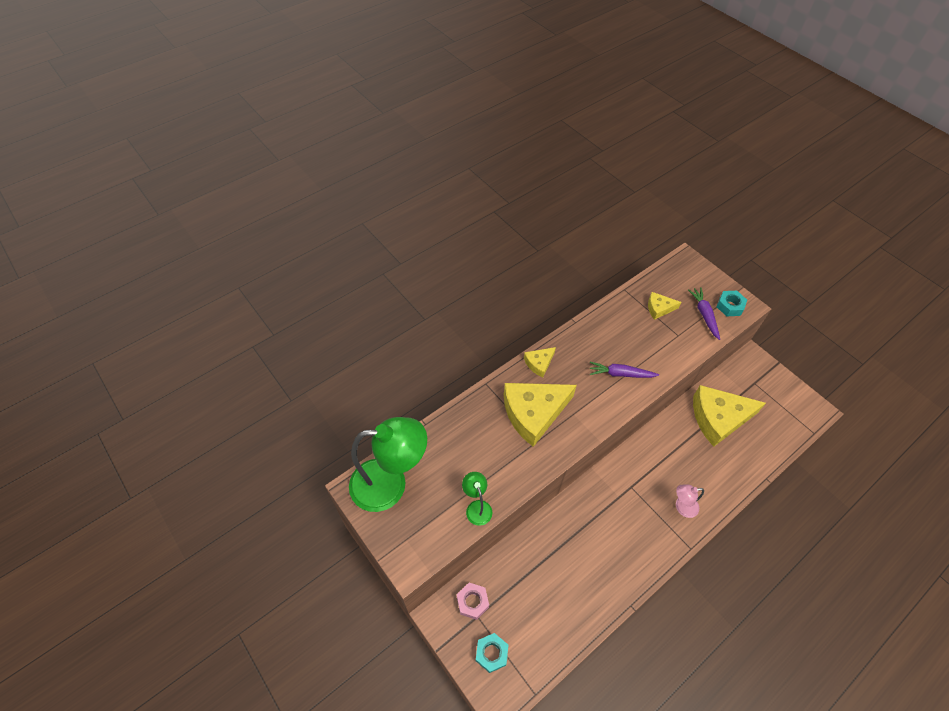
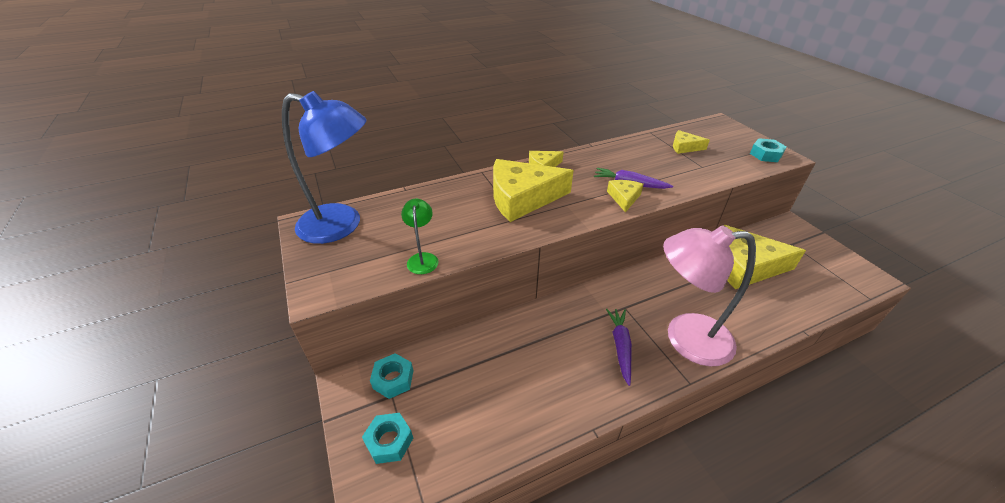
camera: 15 degrees right, 15 degrees down
(390, 484) = (342, 225): green lamp -> blue lamp
(472, 602) = (393, 379): pink nut -> turquoise nut
(620, 394) = (624, 198): none -> yellow cheese
(682, 507) = (685, 338): pink lamp -> pink lamp, size x2.20
(704, 315) = (735, 157): purple carrot -> purple carrot (620, 346)

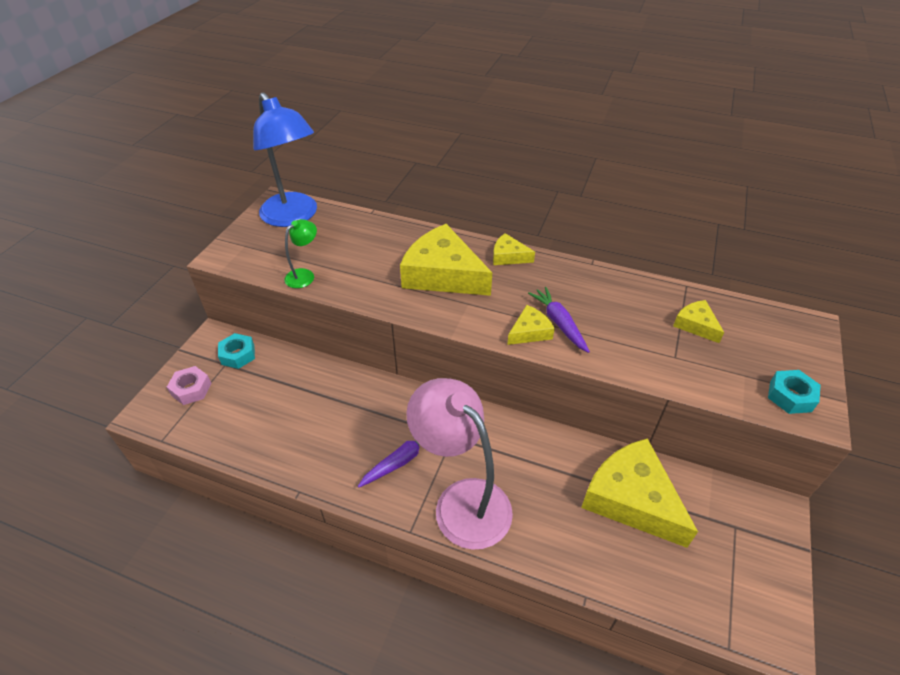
camera: 45 degrees right, 5 degrees up
(389, 441) = (191, 389): turquoise nut -> pink nut

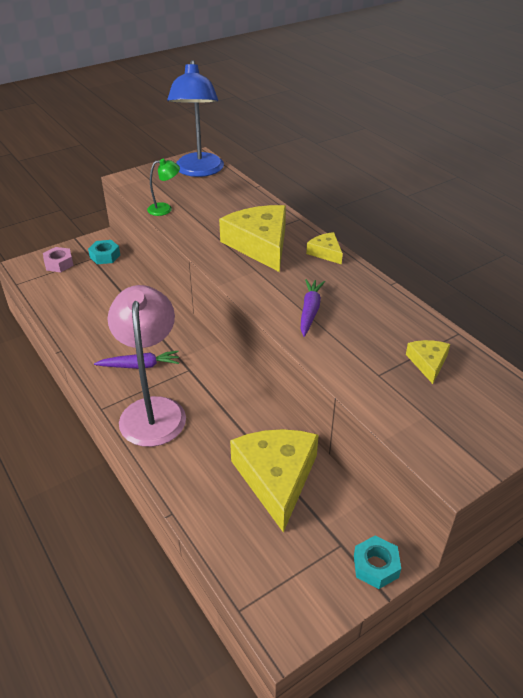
camera: 35 degrees right, 5 degrees down
(529, 332) = (280, 307): yellow cheese -> none
(790, 396) = (448, 449): turquoise nut -> turquoise nut (376, 566)

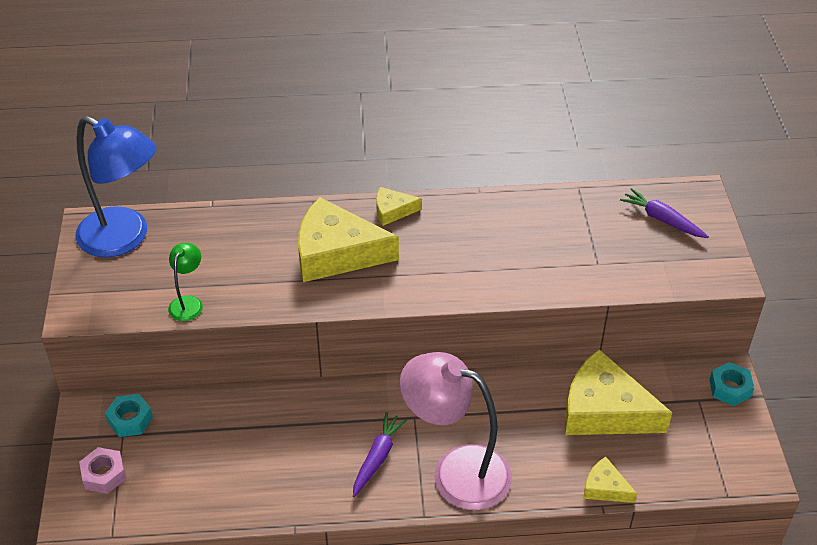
camera: 60 degrees left, 5 degrees up
(310, 311) = (479, 266): purple carrot -> purple carrot (662, 219)
(428, 363) = (603, 226): yellow cheese -> yellow cheese (605, 488)

